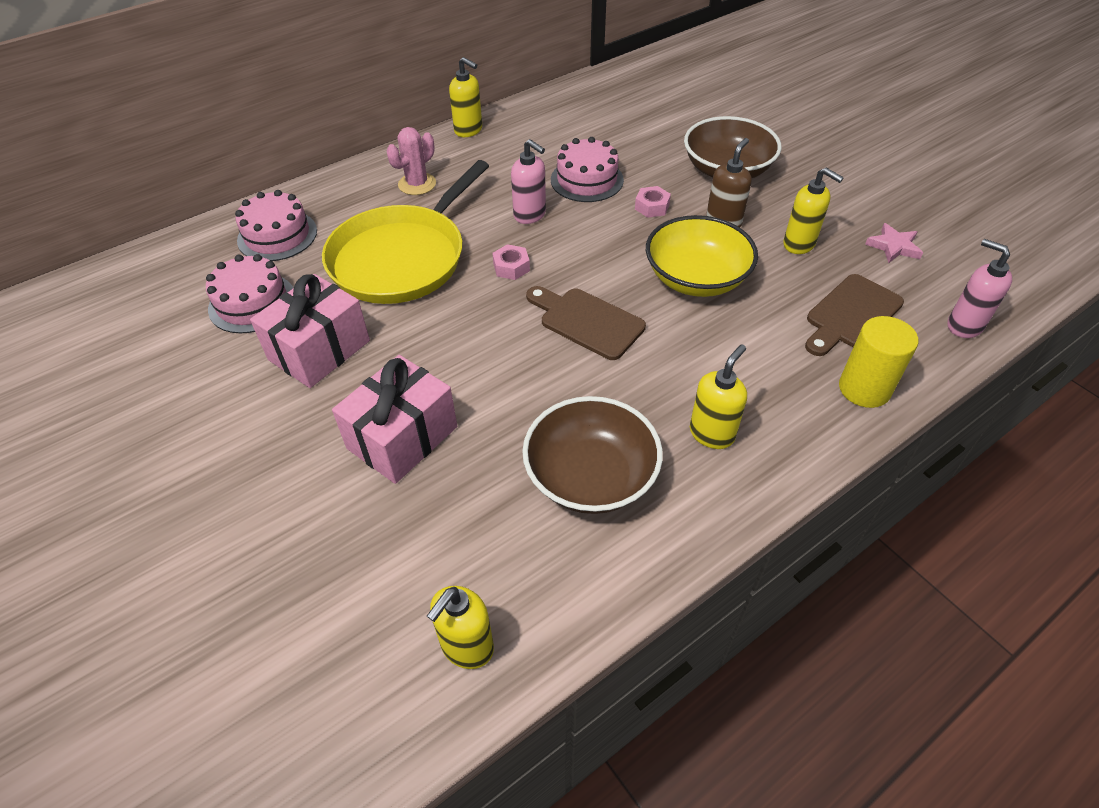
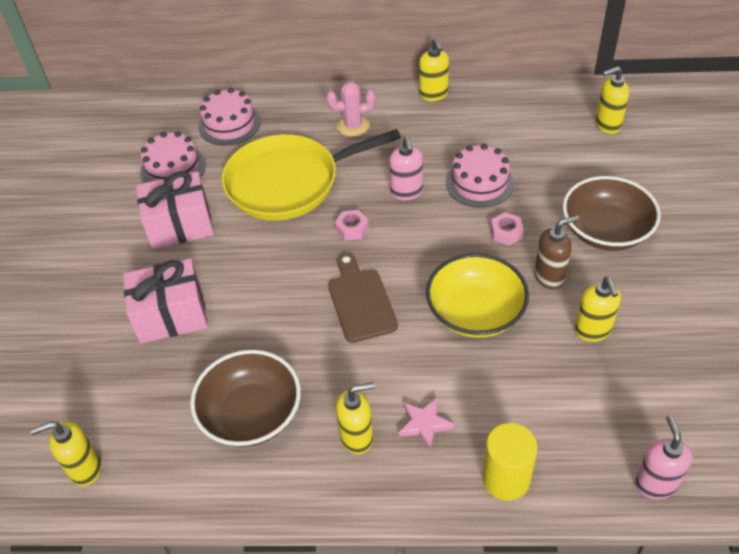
camera: 40 degrees right, 0 degrees up
(642, 97) = (607, 125): none -> yellow soap dispenser
(851, 314) = (566, 415): brown cutting board -> none
(893, 246) = (677, 379): pink star -> pink star (424, 424)

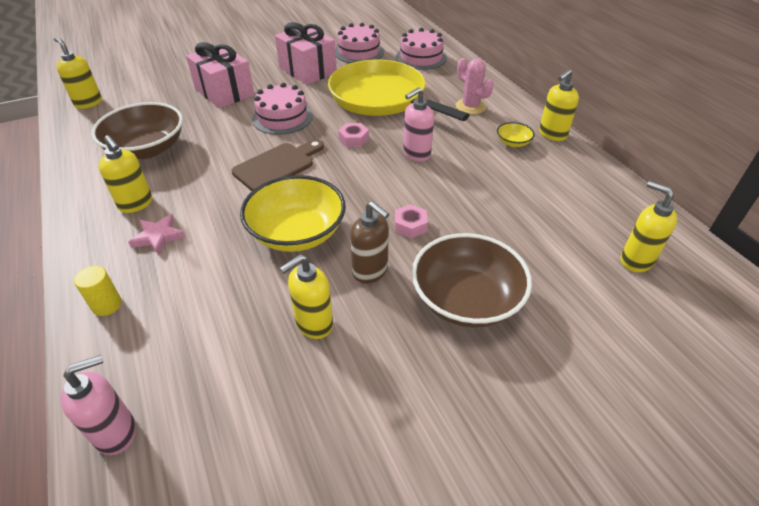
camera: 60 degrees right, 5 degrees down
(430, 123) = (513, 142): none -> yellow bowl
(479, 183) = (463, 191): pink cake -> pink cake (282, 117)
(506, 479) = (107, 305): yellow cylinder -> yellow cylinder, size x0.60

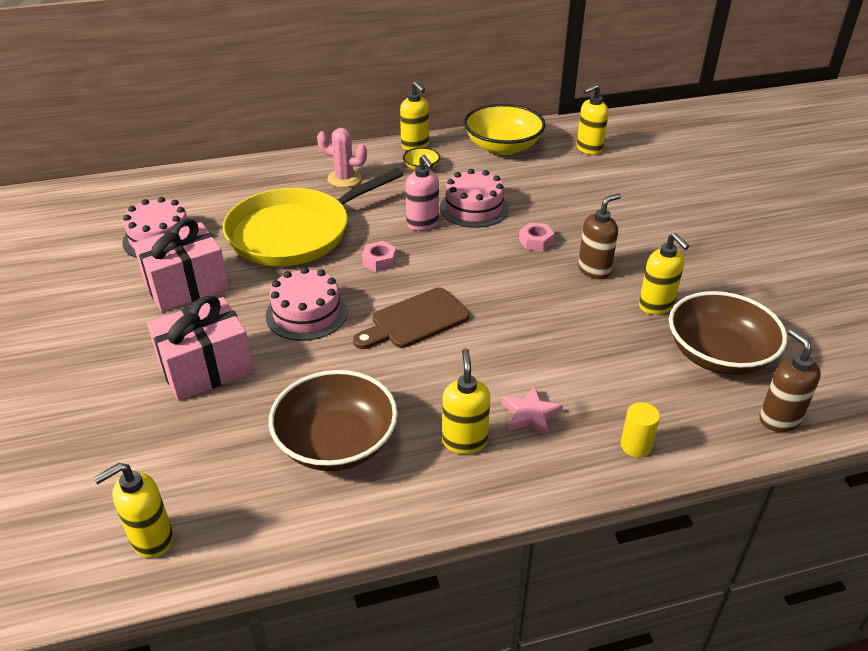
camera: 80 degrees left, 5 degrees down
(116, 432) = (779, 419): pink soap dispenser -> brown soap dispenser
(136, 204) = (464, 441): yellow soap dispenser -> yellow soap dispenser turned 60 degrees counterclockwise
(277, 166) = (415, 320): brown cutting board -> brown cutting board turned 90 degrees counterclockwise
(297, 233) = (537, 310): yellow bowl -> yellow bowl (503, 147)
(421, 57) = (210, 193): pink cake -> pink cake (474, 208)
(466, 299) = (628, 227): brown bowl -> brown bowl (718, 355)
(470, 106) = (344, 179): pink cactus -> pink cactus turned 45 degrees clockwise

